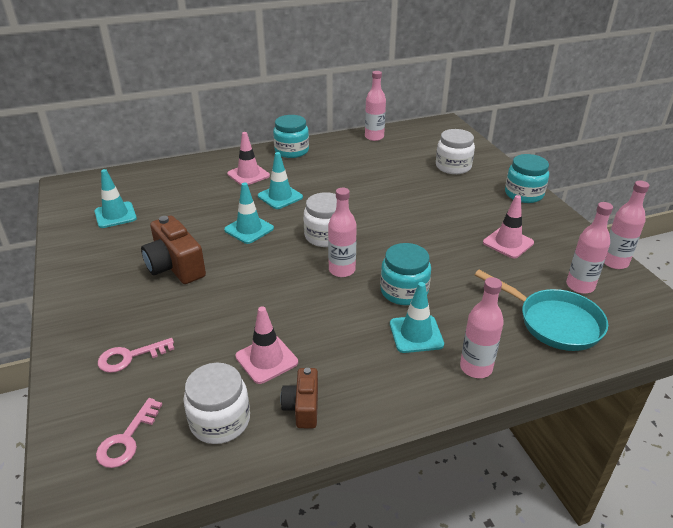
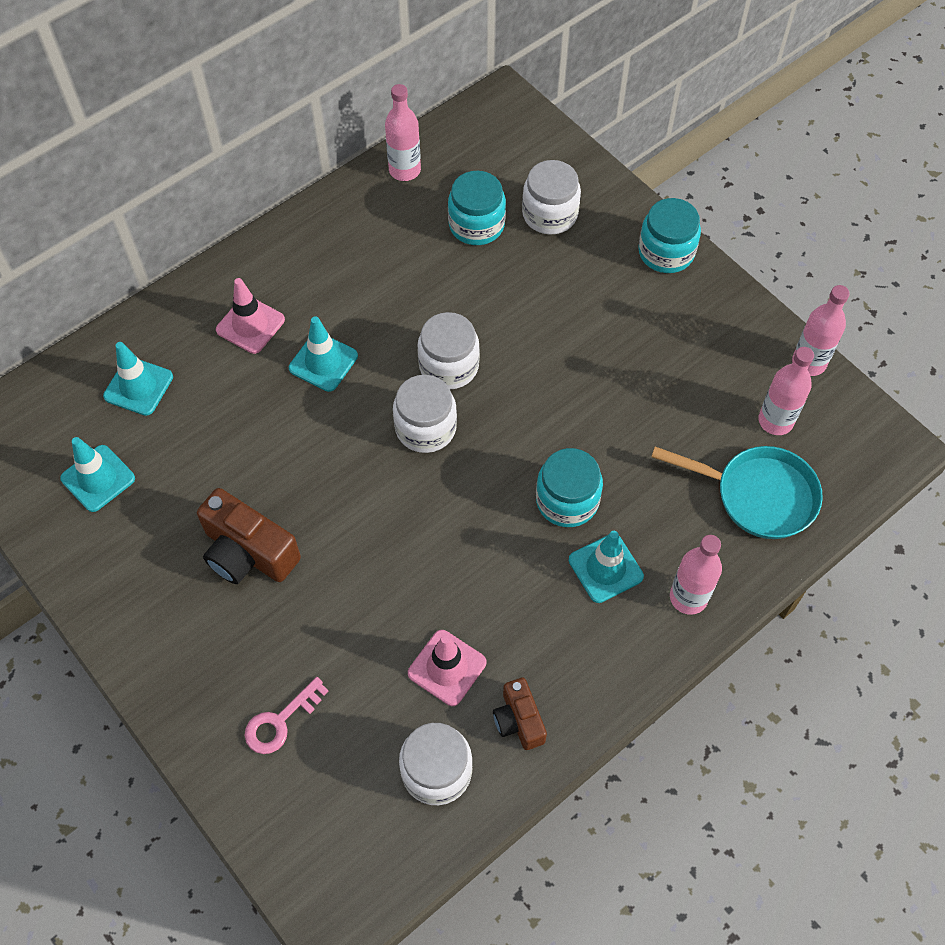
camera: 20 degrees left, 25 degrees up
(127, 439) = (347, 831): pink key -> none
(249, 229) = (312, 447): turquoise traffic cone -> turquoise traffic cone (138, 386)
(291, 151) = (289, 244): turquoise jar -> turquoise jar (476, 225)
(342, 270) = (474, 487): pink bottle -> none
(356, 213) = (449, 366): none -> white jar
(508, 243) = (670, 365): pink traffic cone -> none

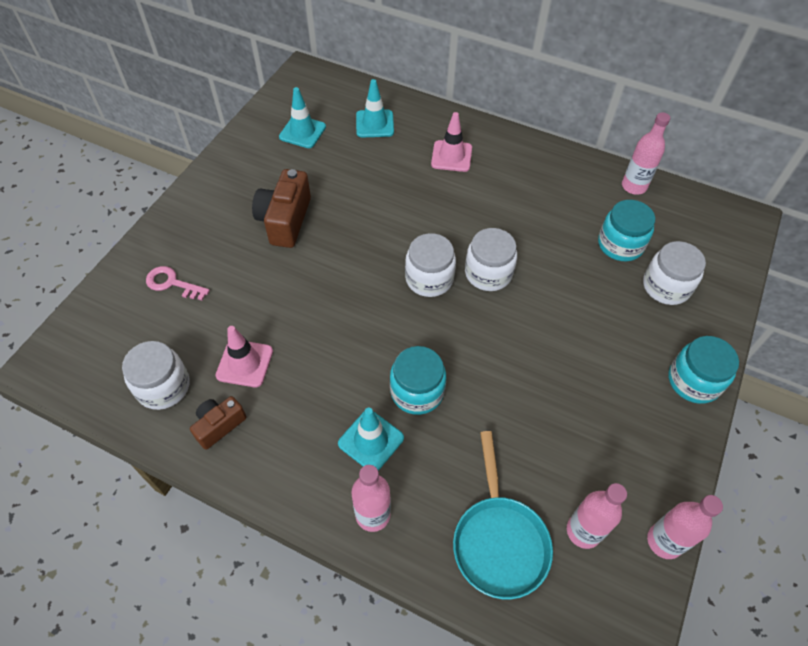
camera: 65 degrees right, 5 degrees down
(323, 362) = (447, 203): turquoise traffic cone -> none

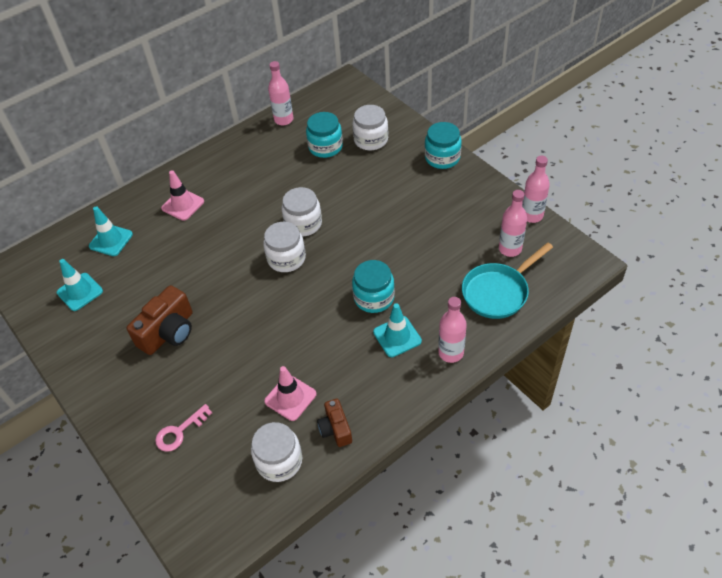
camera: 60 degrees left, 5 degrees down
(285, 220) = (168, 332): brown camera -> brown camera turned 90 degrees counterclockwise
(499, 541) = (498, 292): turquoise pan -> turquoise pan turned 120 degrees clockwise

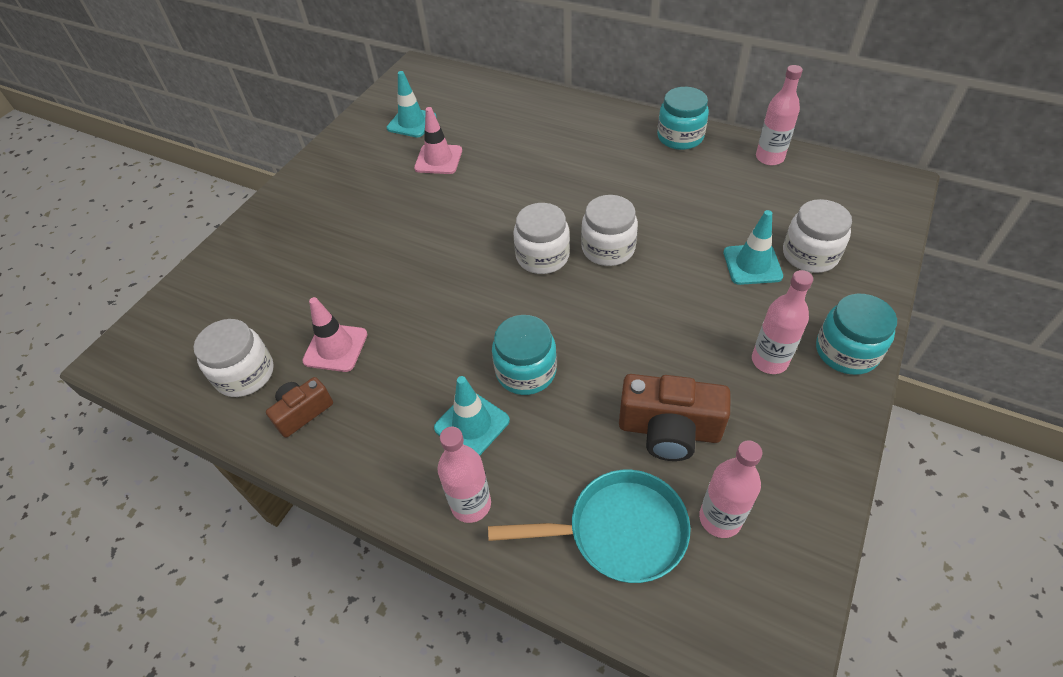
camera: 65 degrees right, 0 degrees up
(111, 240) = (488, 112): turquoise traffic cone -> turquoise traffic cone (752, 264)
(168, 332) = (388, 206): brown camera -> brown camera (669, 430)
(179, 432) = (264, 271): pink key -> none
(183, 205) = (569, 138): pink traffic cone -> pink traffic cone (438, 159)
(325, 147) = (756, 215): turquoise jar -> turquoise jar (680, 137)
(498, 292) = (618, 531): turquoise pan -> turquoise pan turned 150 degrees clockwise
(532, 215) = (818, 529): pink bottle -> pink bottle (769, 361)

